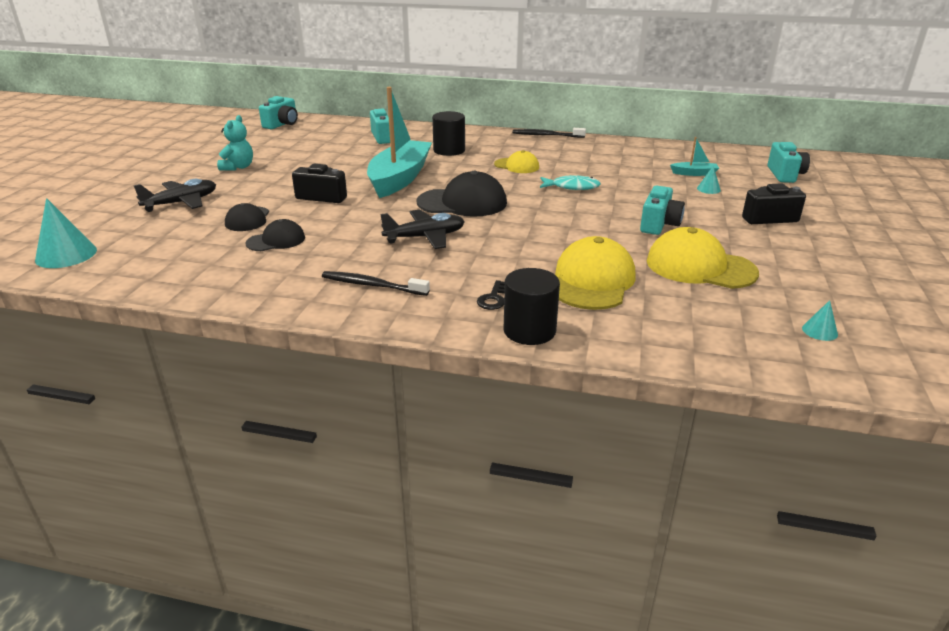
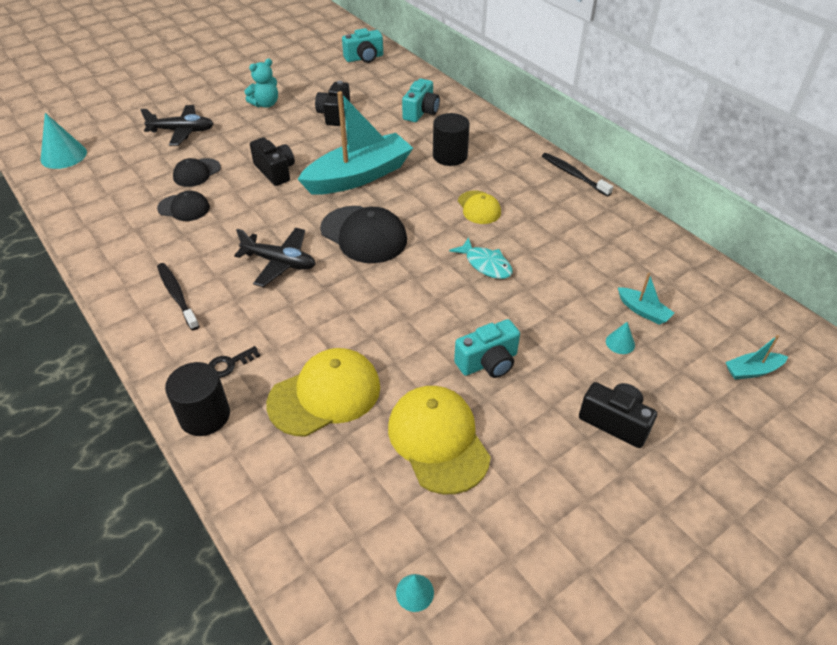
camera: 40 degrees right, 15 degrees up
(315, 156) = (334, 114): none -> black camera
(785, 175) = (752, 371): turquoise camera -> turquoise boat

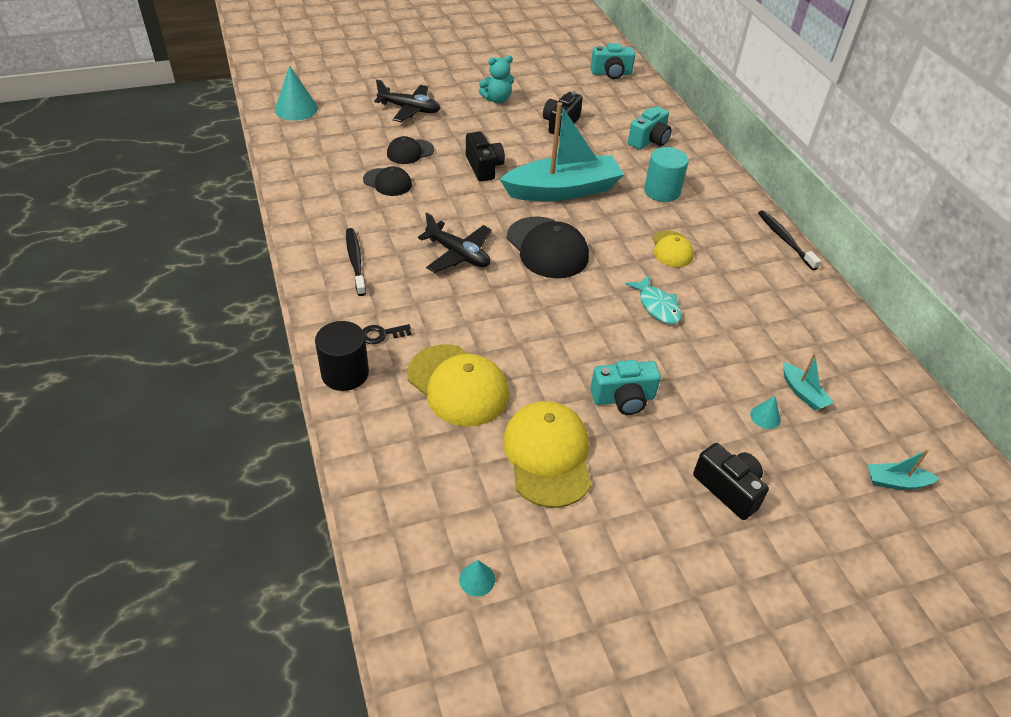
camera: 15 degrees right, 0 degrees up
(325, 395) = (458, 385): yellow cap -> yellow cap turned 60 degrees clockwise
(450, 156) = (662, 191): black cylinder -> turquoise cylinder

